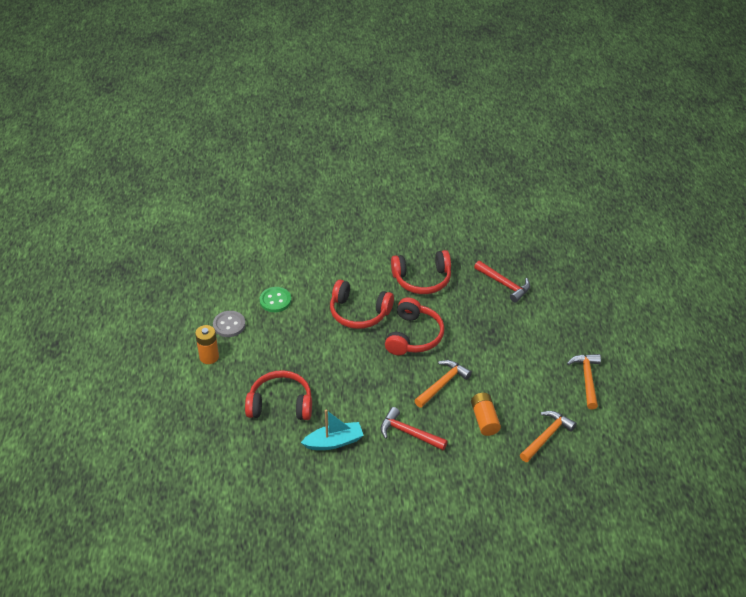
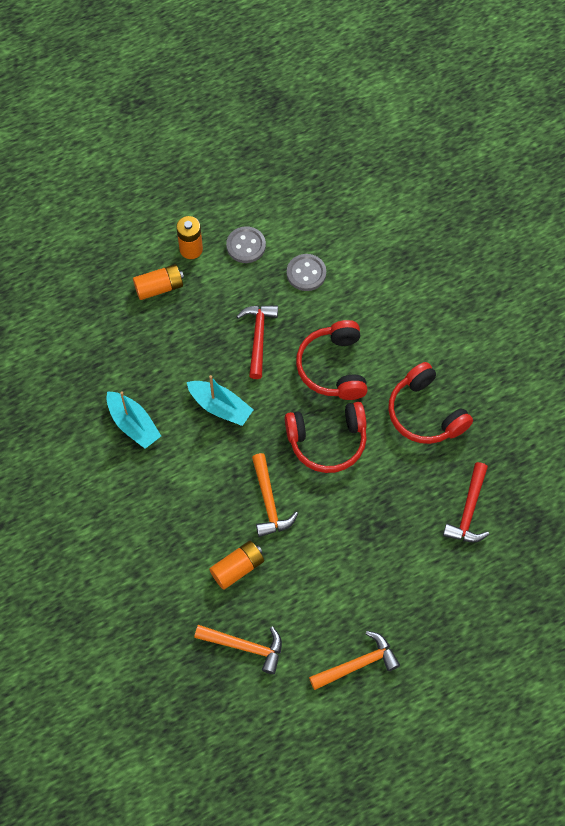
camera: 65 degrees right, 20 degrees up
(228, 386) = (159, 287): none -> orange battery
(275, 300) = (306, 273): green button -> grey button
(280, 404) = (160, 349): red headphones -> none
(351, 385) = (220, 407): none -> turquoise boat
(408, 433) = (180, 495): red hammer -> red hammer (258, 337)
(442, 384) = (269, 502): orange hammer -> orange hammer turned 60 degrees clockwise

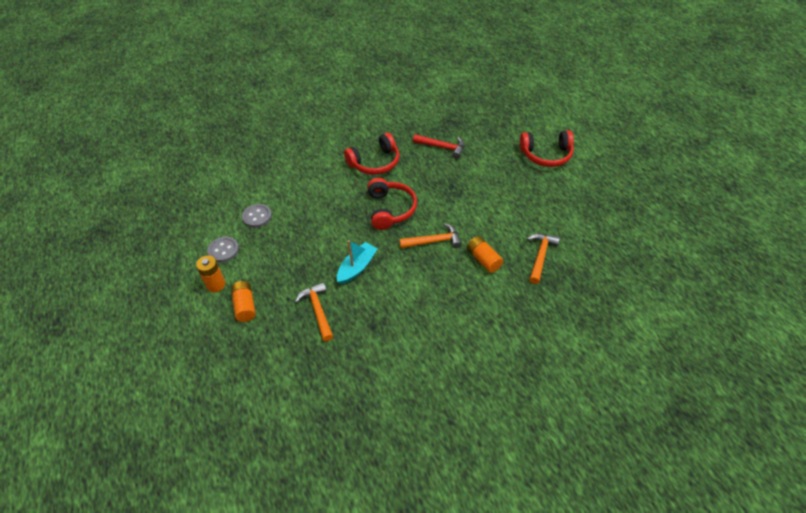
camera: 85 degrees left, 15 degrees down
(133, 424) = (365, 323): turquoise boat -> none
(258, 337) = (303, 244): red hammer -> none
(333, 367) = (335, 205): red headphones -> red headphones (546, 155)
(358, 664) = (545, 200): orange hammer -> orange hammer (318, 310)

